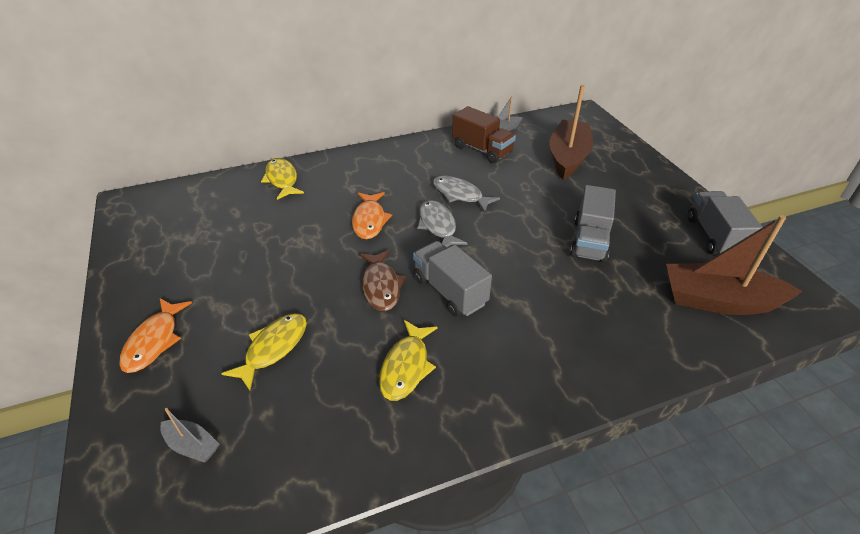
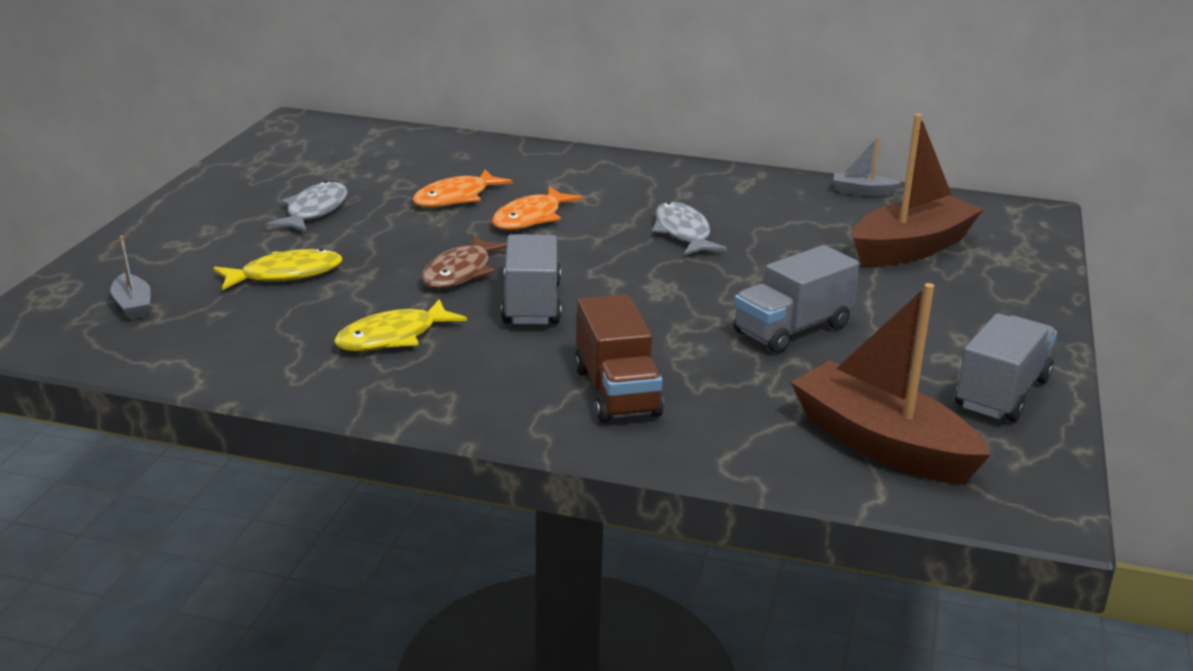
camera: 35 degrees right, 15 degrees down
(154, 341) = (189, 230): orange fish -> orange fish (456, 198)
(282, 179) = (483, 153): yellow fish -> none
(438, 225) = (608, 249): grey fish -> grey fish (314, 211)
(482, 150) = (789, 202): brown truck -> brown truck (616, 392)

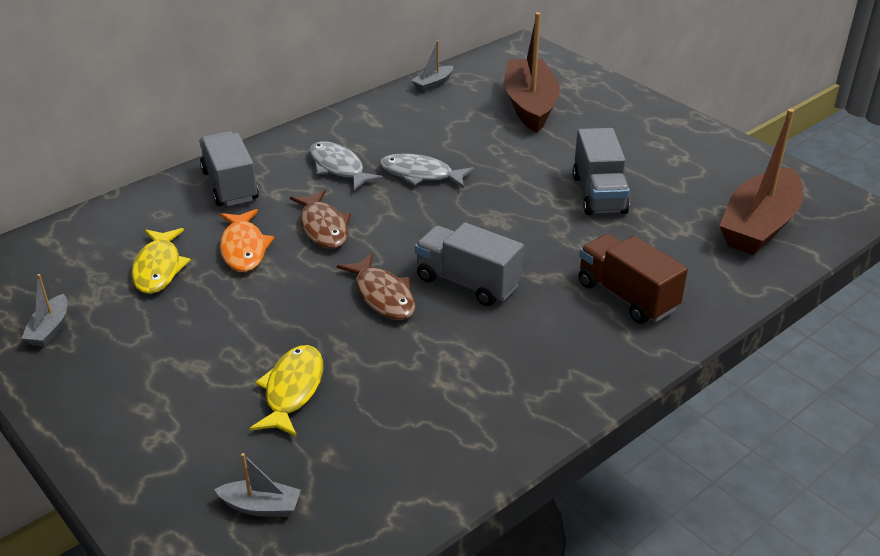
camera: 55 degrees left, 10 degrees up
(267, 168) = (50, 329): none -> grey boat
(314, 211) = (180, 332): grey fish -> grey fish (338, 167)
(393, 337) = (461, 369): yellow fish -> yellow fish (158, 268)
(531, 218) = (323, 227): orange fish -> brown fish
(616, 392) = (627, 296): brown truck -> brown truck turned 150 degrees counterclockwise
(882, 444) = (759, 226): brown boat -> brown boat turned 45 degrees counterclockwise
(1002, 393) = (730, 162): grey truck -> grey truck (230, 186)

